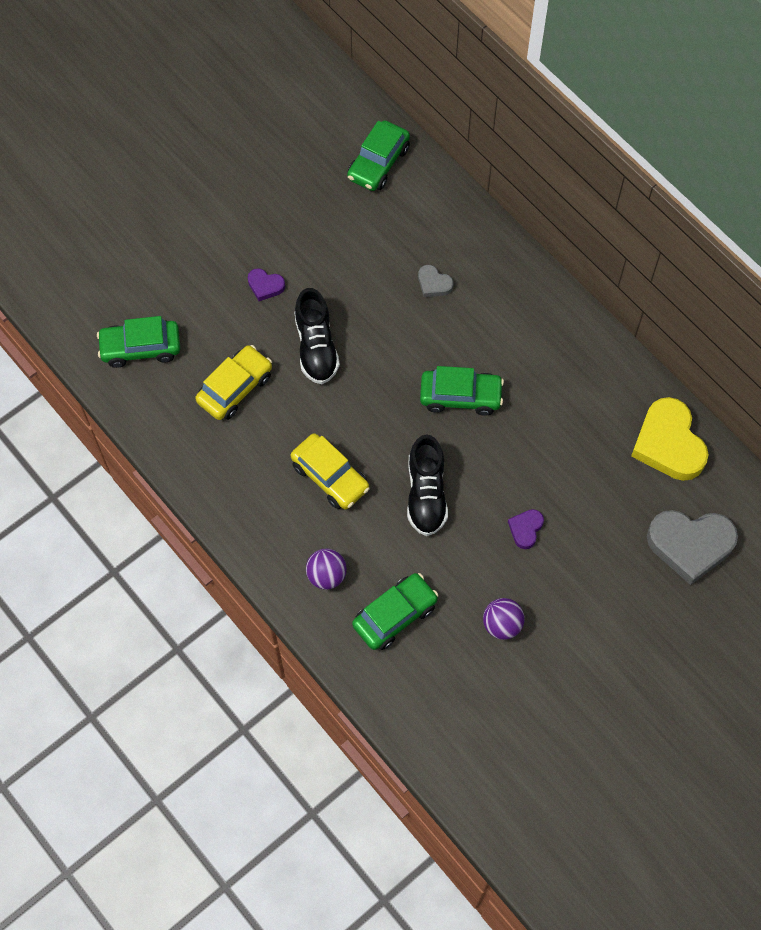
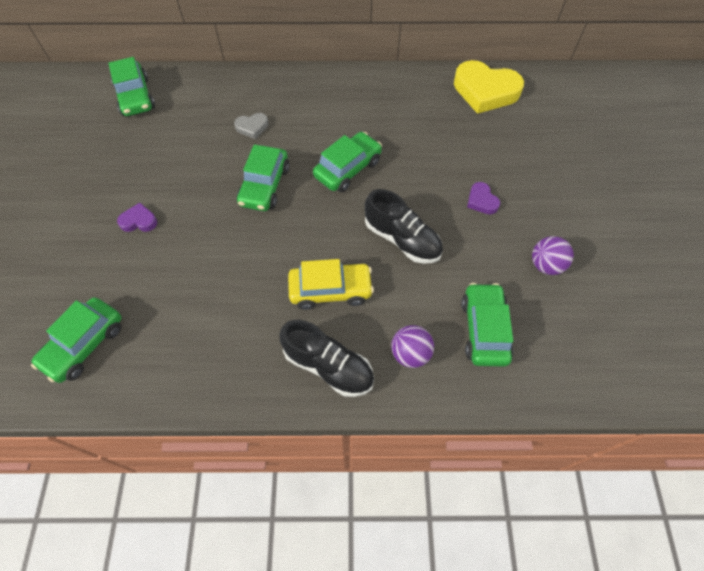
camera: 50 degrees left, 5 degrees down
(235, 388) = (193, 301): yellow car -> none
(265, 286) = (139, 221): purple heart -> purple heart turned 150 degrees counterclockwise
(316, 347) = (220, 224): black shoe -> black shoe (328, 366)
(382, 347) = (264, 186): none -> green car
(690, 545) = (566, 126): grey heart -> none

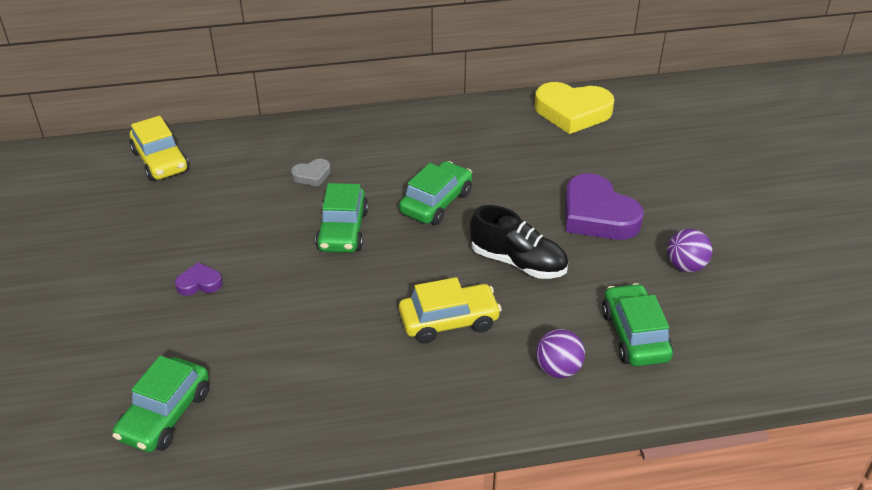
camera: 10 degrees left, 20 degrees down
(135, 97) = (160, 161): green car -> yellow car
(328, 366) = (467, 394): black shoe -> none
(481, 201) = (597, 215): purple heart -> purple heart, size x2.12

